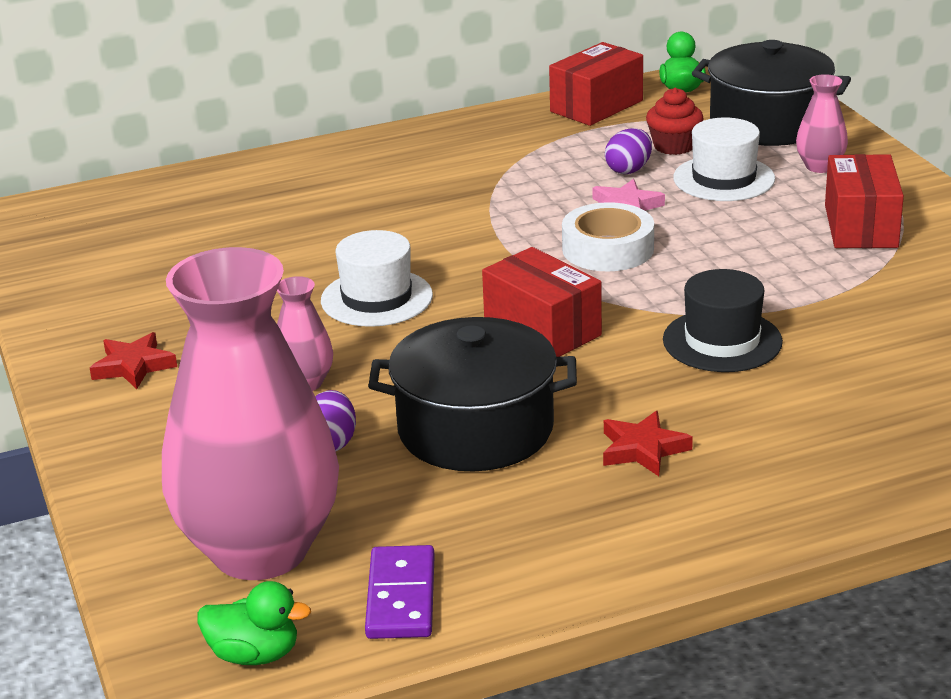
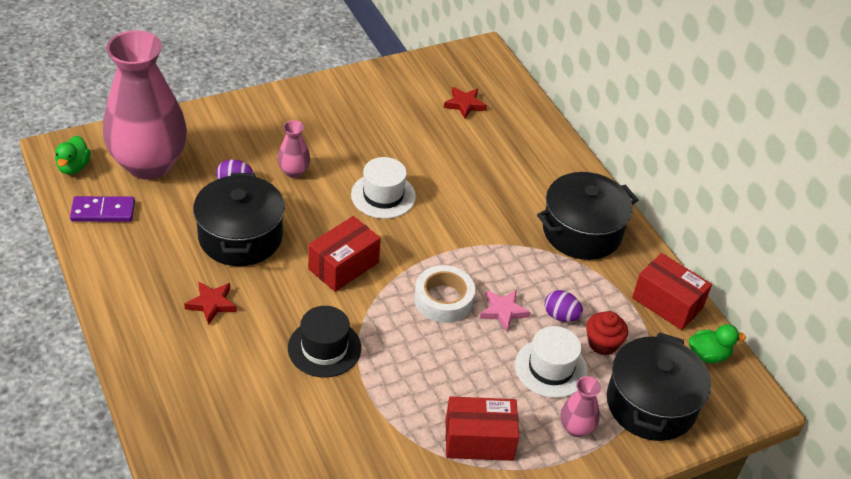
camera: 80 degrees right, 15 degrees up
(133, 366) = (316, 110): red star -> red star (464, 104)
(463, 151) = (582, 231): none -> black pot

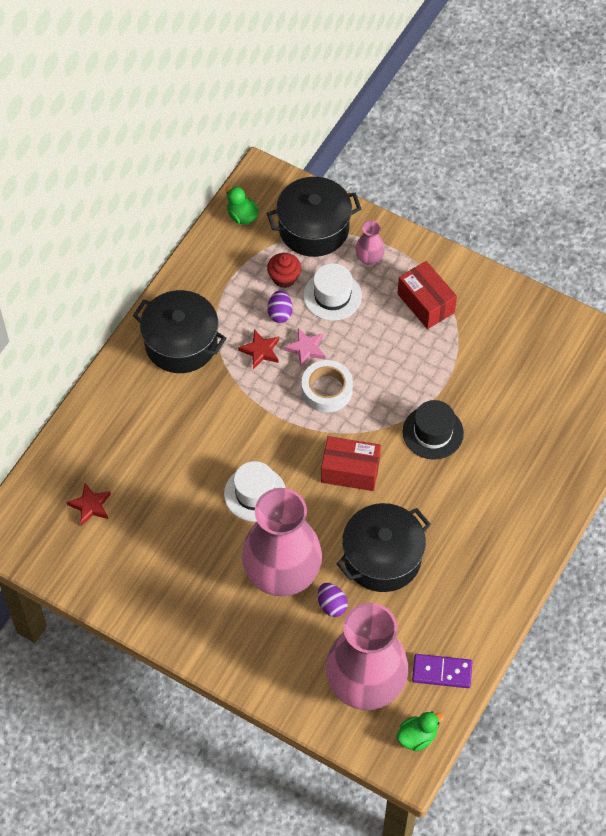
camera: 120 degrees left, 15 degrees up
(103, 211) = (442, 672): purple domino -> purple domino turned 45 degrees counterclockwise
(211, 304) = (458, 527): red star -> red star (260, 351)
(294, 171) = (282, 573): pink vase -> pink vase, size x2.45
(667, 303) = (211, 259): red box -> none

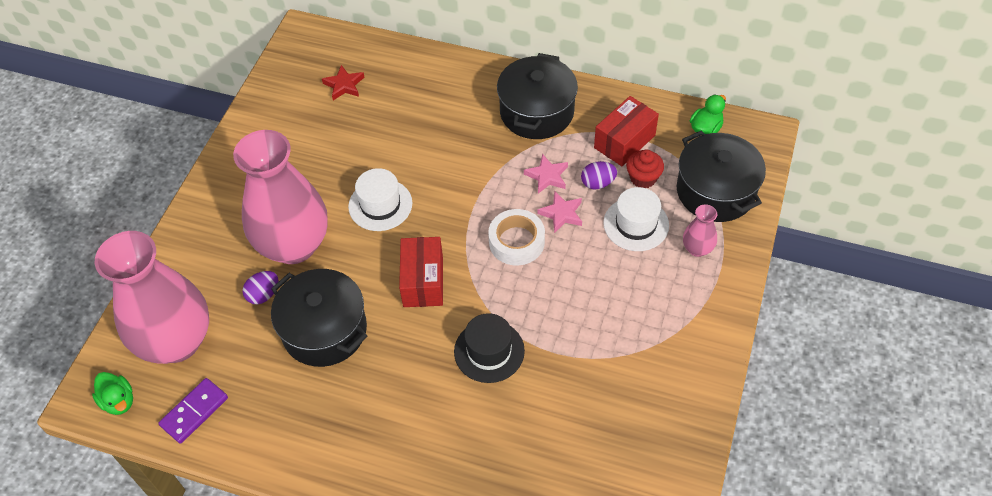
camera: 80 degrees right, 5 degrees down
(260, 351) = (547, 176): red star -> pink star
(425, 303) = (657, 314): red box -> red box (624, 141)
(442, 672) = (194, 412): purple domino -> purple domino turned 45 degrees clockwise

